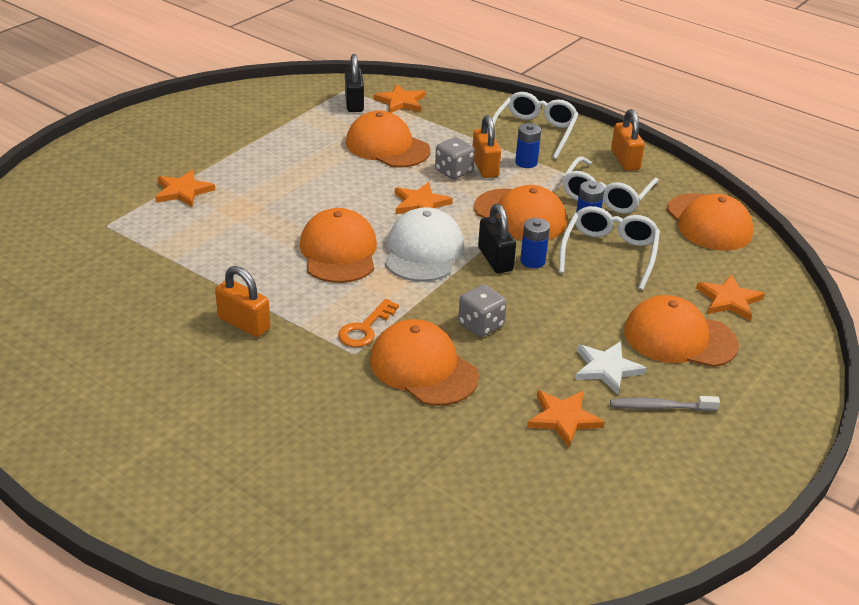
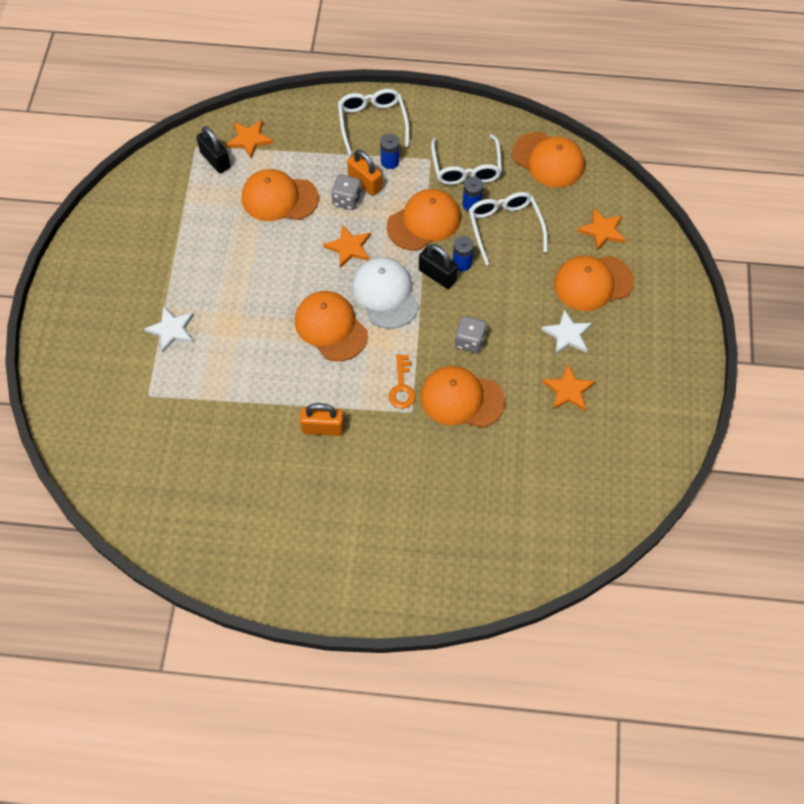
camera: 30 degrees left, 25 degrees up
(183, 191) = (171, 330): orange star -> white star
(520, 215) = (424, 222): orange cap -> orange cap turned 45 degrees counterclockwise
(625, 160) = (455, 121): orange padlock -> none
(660, 407) = (615, 348): grey toothbrush -> none

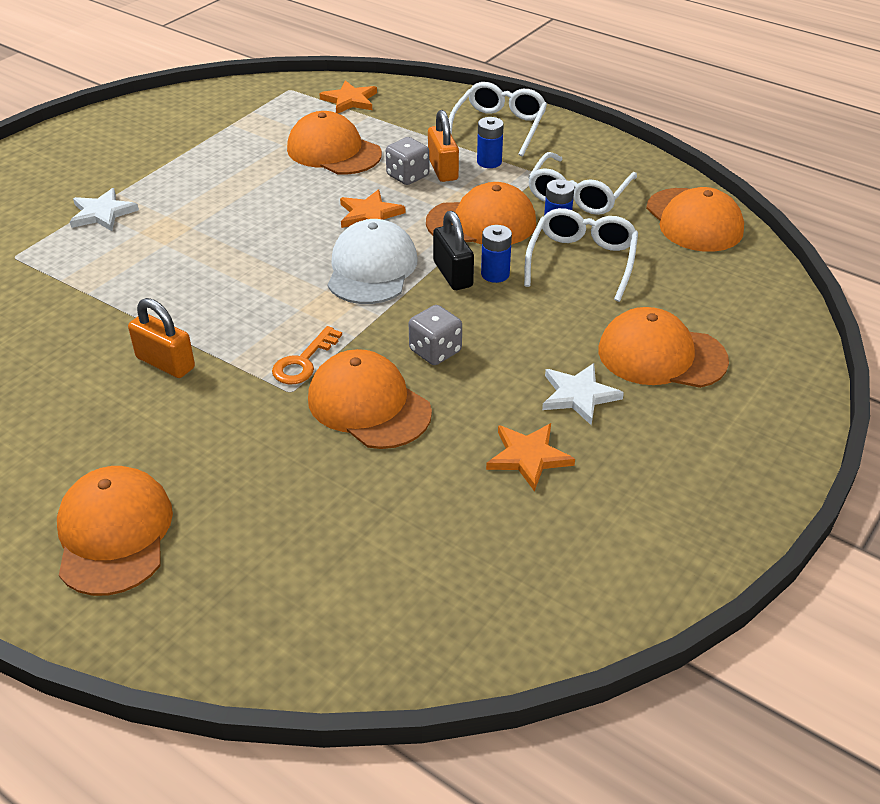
camera: 30 degrees right, 20 degrees down
(215, 160) = (298, 104): black padlock -> none
(331, 327) = (276, 274): orange cap -> orange cap (114, 534)
(602, 231) = (717, 308): orange star -> none

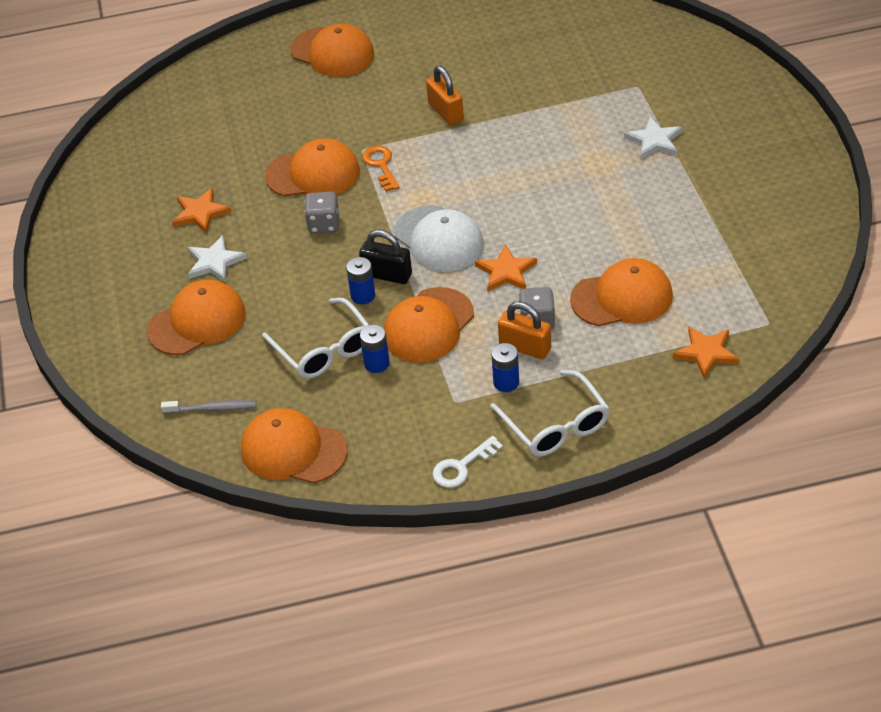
camera: 135 degrees right, 5 degrees up
(165, 363) = (445, 112): orange padlock -> orange padlock turned 75 degrees clockwise
(578, 194) = (401, 406): white glasses -> none
(590, 145) = (462, 467): none -> white key
(727, 284) = (212, 408): none -> grey toothbrush

